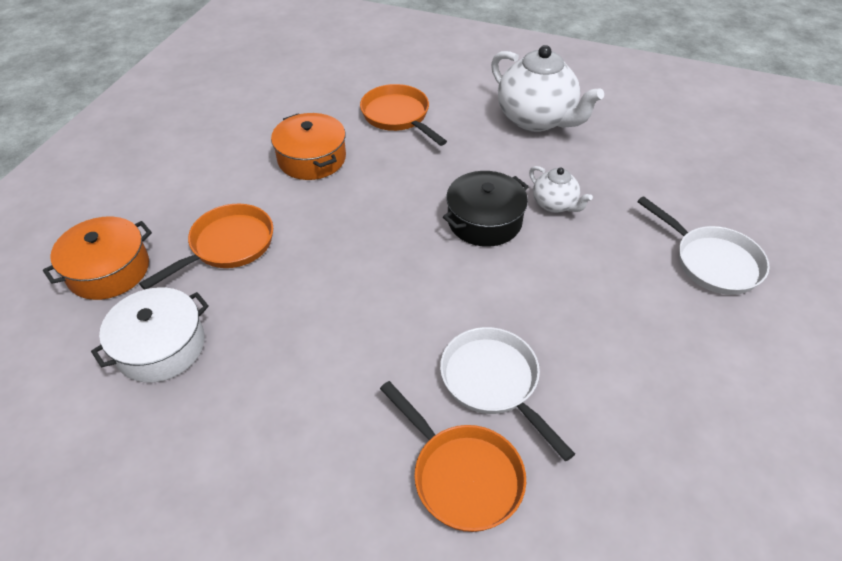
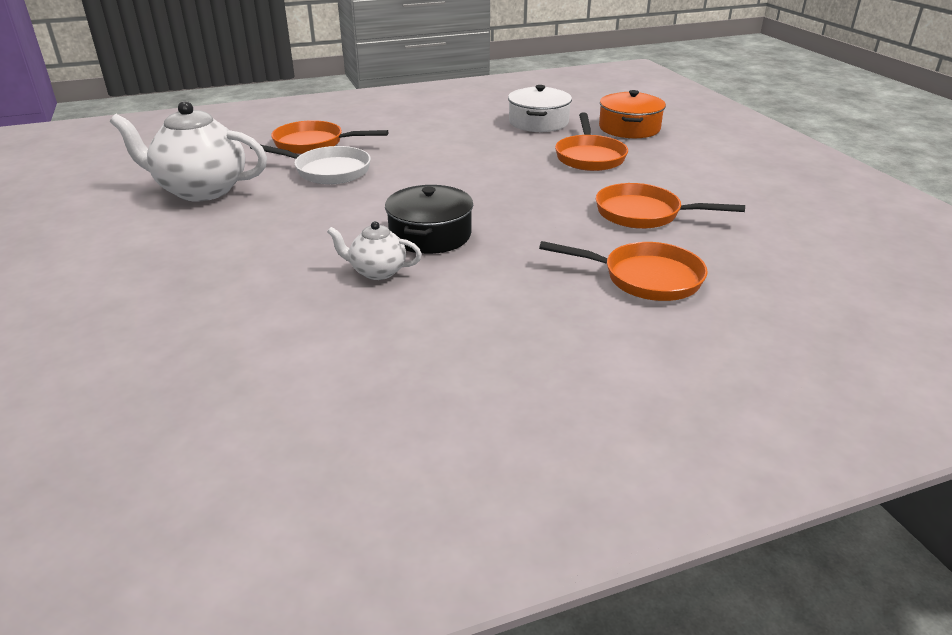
camera: 140 degrees right, 15 degrees down
(312, 158) = (643, 214): orange pot -> orange pan
(536, 119) = (493, 350): white teapot -> white teapot (201, 190)
(712, 262) = (178, 289): white pan -> none

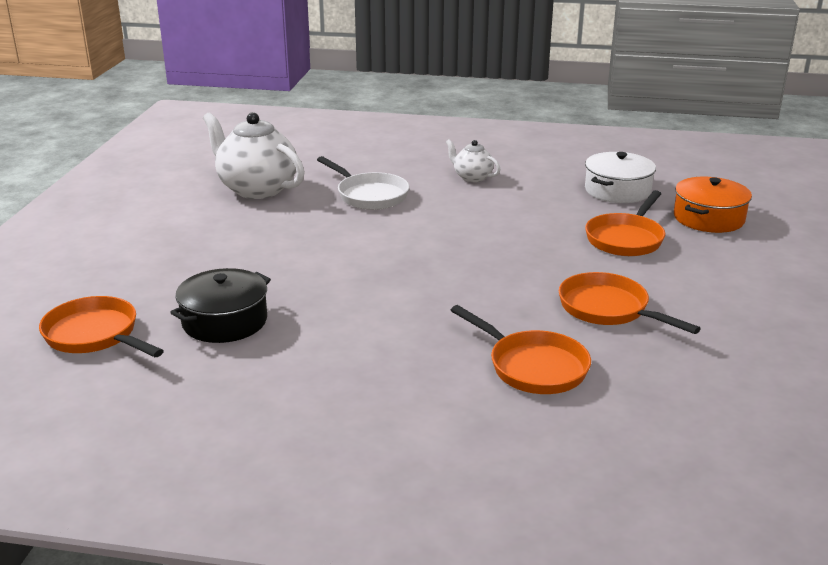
camera: 30 degrees right, 5 degrees down
(314, 144) = (384, 167): orange pan -> orange pan (95, 335)
(377, 272) = (317, 293): white teapot -> white teapot (472, 177)
(430, 235) = (391, 275): black pot -> black pot (225, 321)

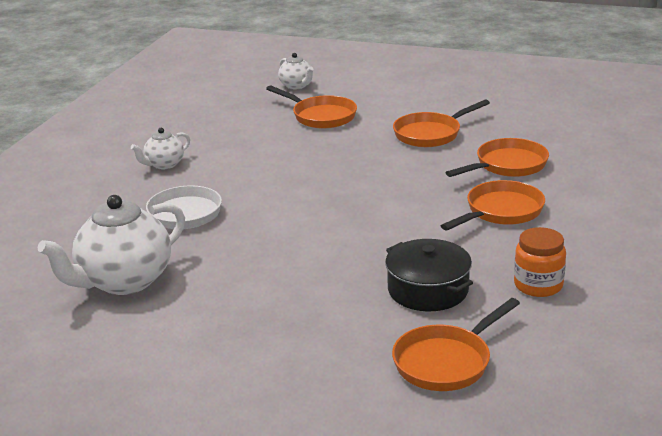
camera: 80 degrees left, 0 degrees up
(225, 388) = (538, 285): none -> orange jar
(400, 362) = (501, 211): none -> orange pan
(617, 190) = (229, 109): white pot -> none
(708, 218) = (296, 86): orange pot -> white teapot

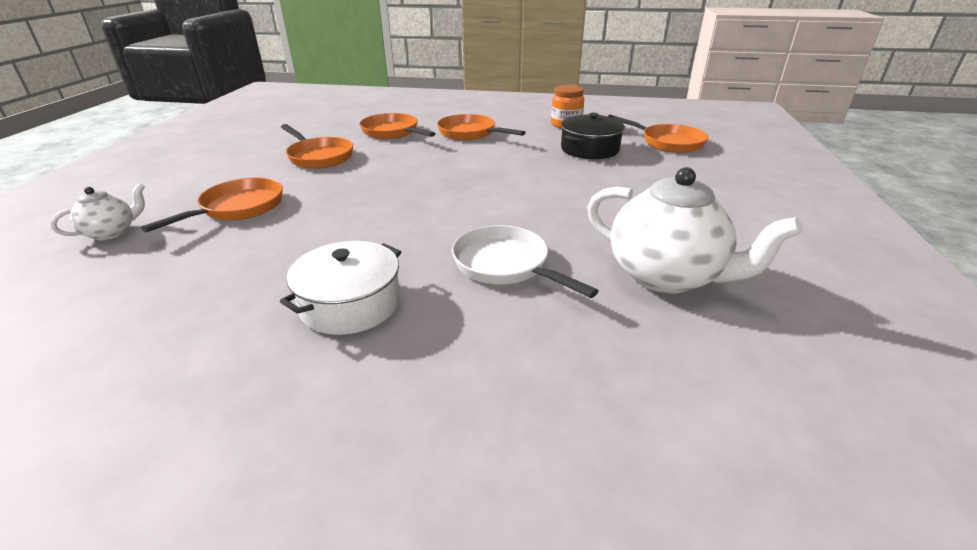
camera: 100 degrees left, 5 degrees up
(164, 165) = (350, 304): white teapot -> white pot

